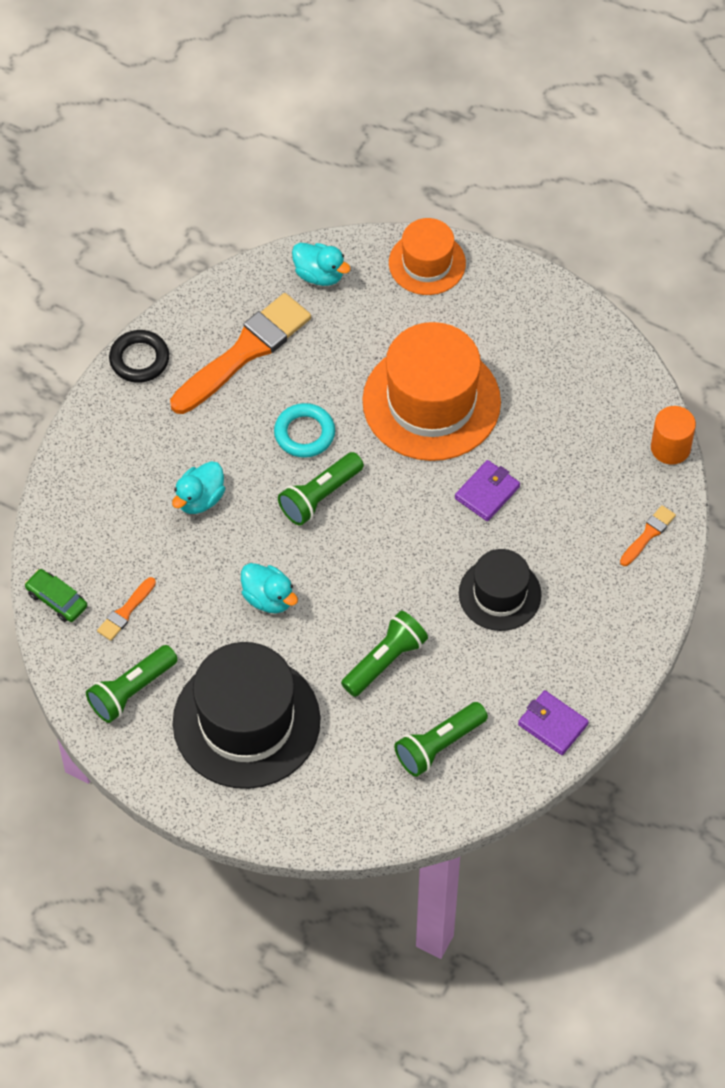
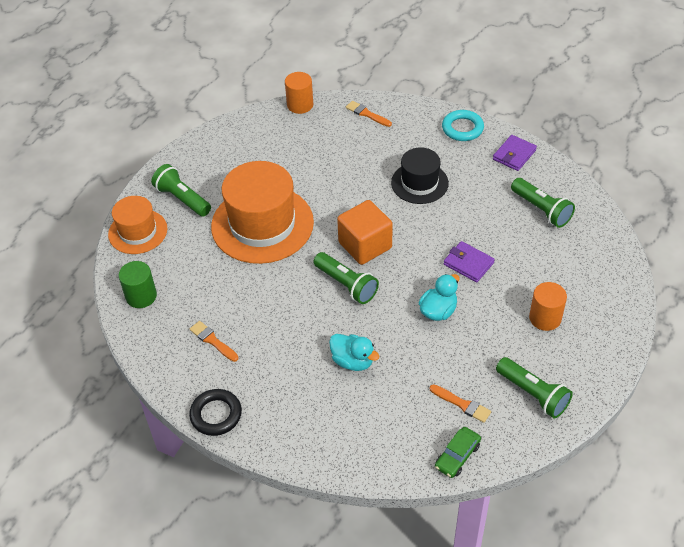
camera: 90 degrees left, 10 degrees down
(244, 352) = (213, 341): orange brush -> orange brush, size x0.44
(246, 721) = (545, 318): black hat -> orange cylinder
(304, 433) = (290, 297): turquoise ring -> turquoise ring (462, 128)
(319, 275) = (141, 296): turquoise duck -> green cylinder
(385, 661) = (481, 241): green flashlight -> green flashlight (182, 199)
(386, 520) = (365, 245): none -> orange cube
(487, 493) = (339, 192): purple wallet -> purple wallet (468, 263)

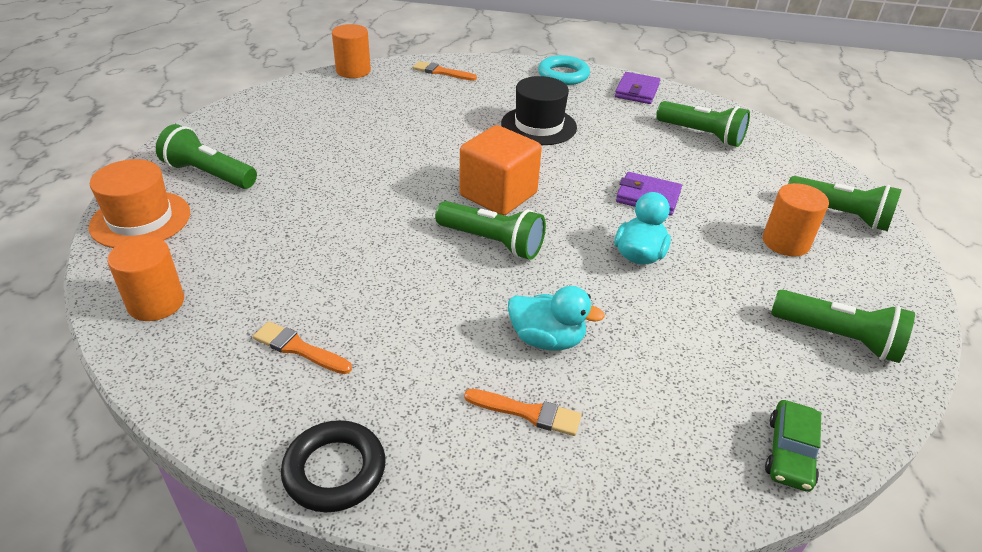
camera: 20 degrees left, 10 degrees down
(141, 296) = (156, 303): green cylinder -> orange cylinder
(262, 224) = (340, 189): orange hat -> none
(462, 404) = (747, 371): orange brush -> orange brush (527, 412)
(600, 302) = (839, 215): none -> green flashlight

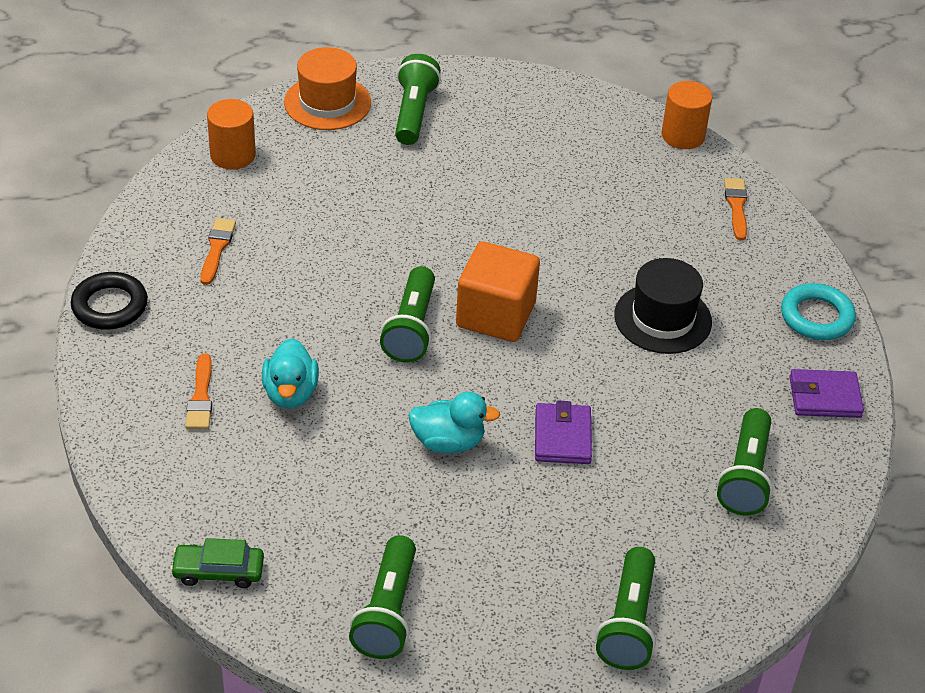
camera: 70 degrees right, 5 degrees up
(785, 242) = (538, 568): orange cylinder -> none

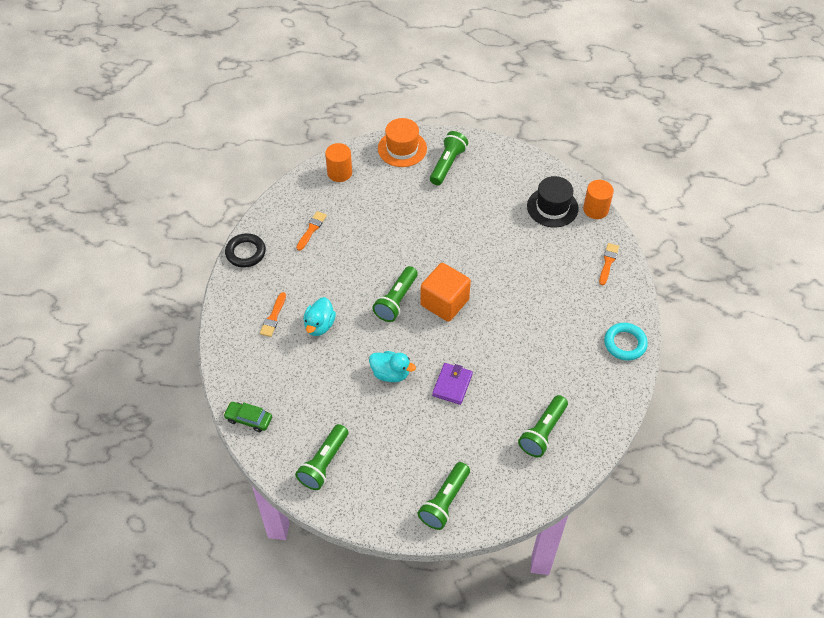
camera: 20 degrees right, 10 degrees up
(662, 318) = (536, 325): black hat -> black hat (552, 207)
(824, 397) = (608, 395): purple wallet -> none

